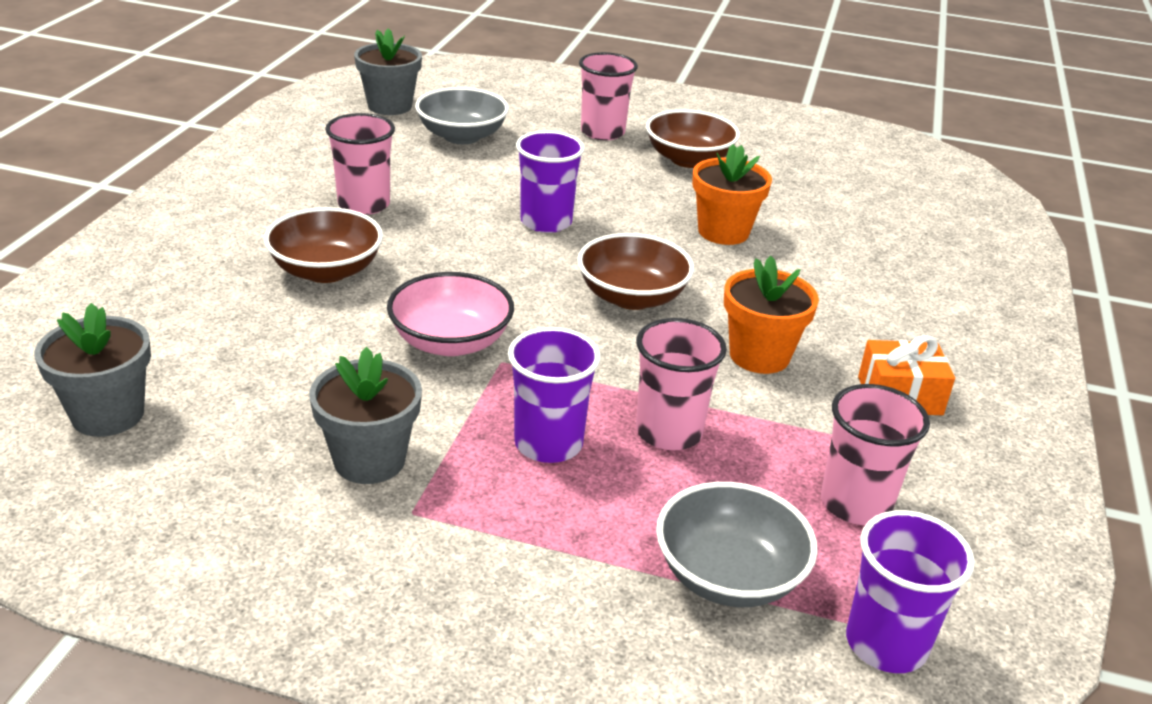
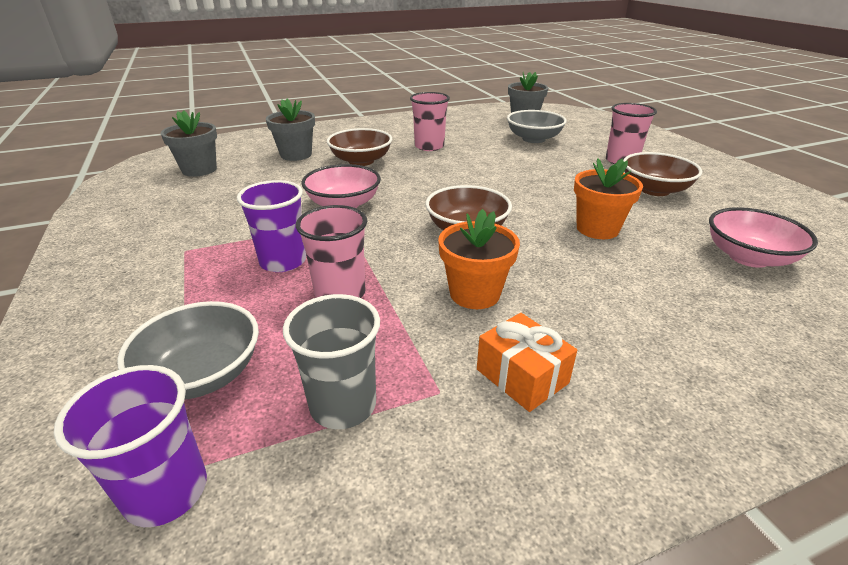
camera: 55 degrees right, 0 degrees up
(369, 460) = (218, 225): grey flower pot -> grey flower pot (296, 155)
(546, 222) = (497, 183): purple cup -> none
(851, 202) = (748, 257): none -> pink bowl
(855, 503) = (343, 405): pink cup -> grey cup

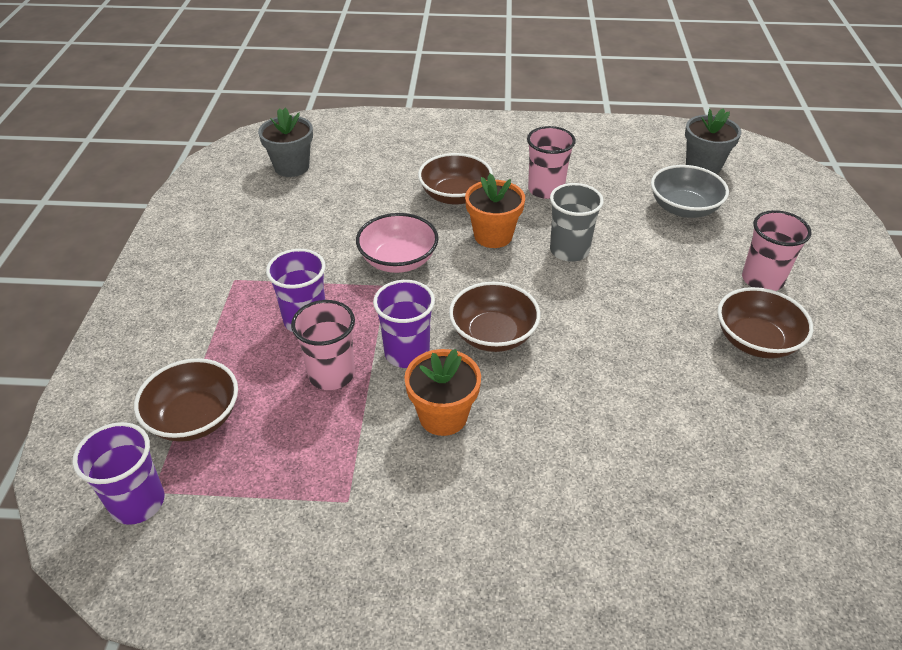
camera: 25 degrees right, 10 degrees up
(202, 374) = (194, 418): grey bowl -> brown bowl
(296, 155) = (394, 166): grey flower pot -> none
(343, 405) = (273, 484): grey cup -> grey cup (569, 250)
(402, 260) = (407, 353): none -> purple cup
(522, 376) = (419, 513): orange gift -> none
(597, 229) = (630, 377): orange flower pot -> orange flower pot (493, 236)
(748, 257) = (762, 472): pink bowl -> none

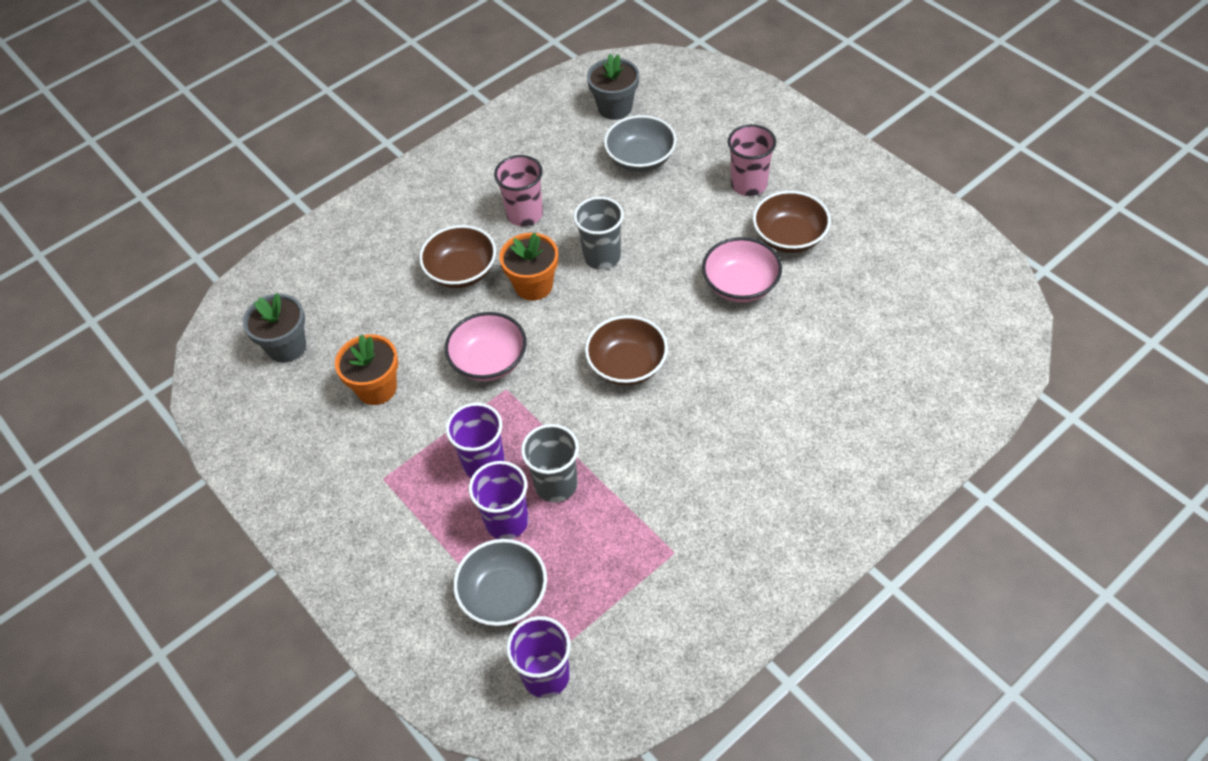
camera: 40 degrees left, 10 degrees up
(194, 418) = (504, 595): brown bowl -> grey bowl
(331, 374) = (556, 484): pink cup -> grey cup
(407, 353) = (587, 426): purple cup -> purple cup (507, 521)
(443, 416) = (664, 449): orange flower pot -> orange flower pot (376, 388)
(664, 345) = (740, 285): none -> pink bowl

